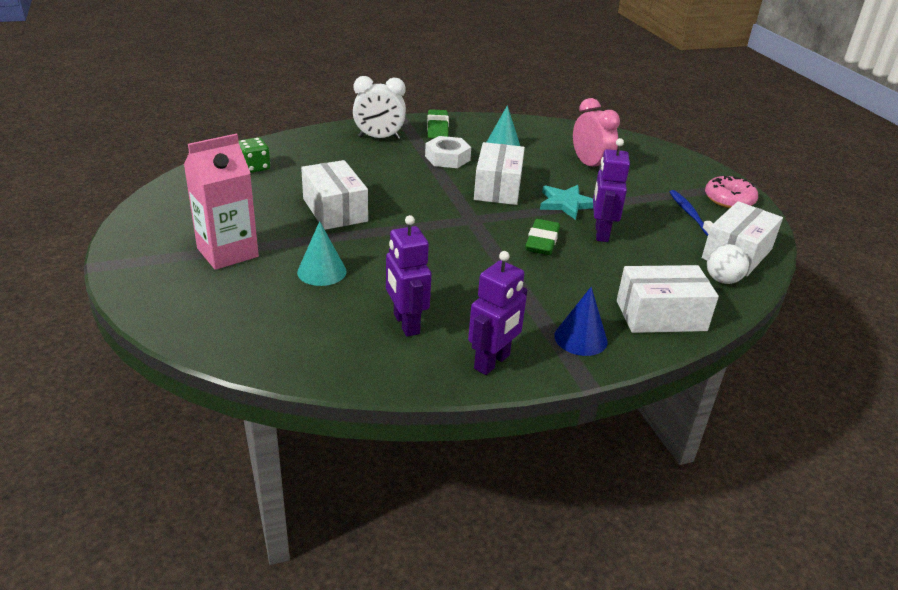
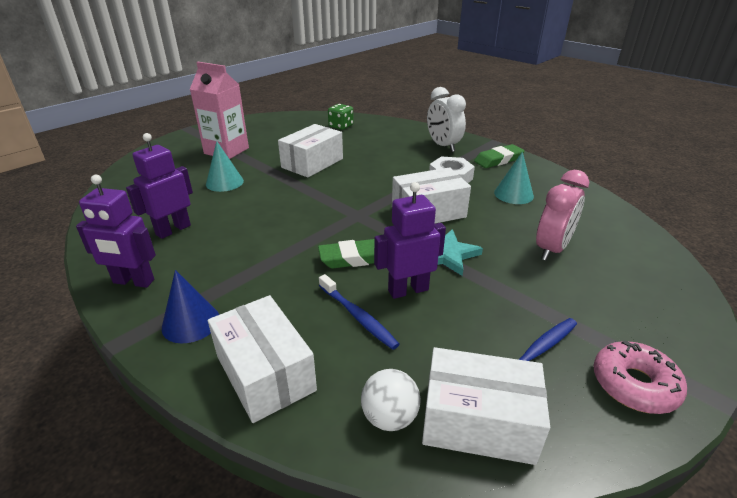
camera: 65 degrees right, 0 degrees up
(620, 262) = (358, 316): none -> blue toothbrush

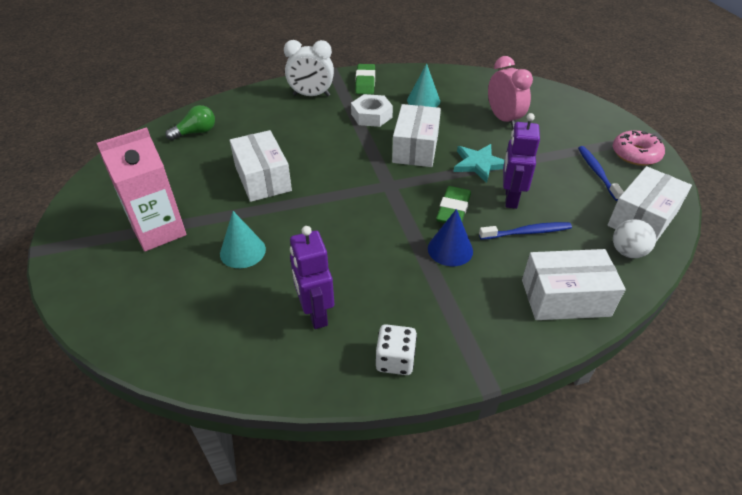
camera: 60 degrees left, 10 degrees up
(133, 281) = (395, 360): purple robot -> white dice
(191, 322) = (484, 328): blue cone -> blue cone (450, 249)
(341, 126) = (196, 132): green dice -> green light bulb

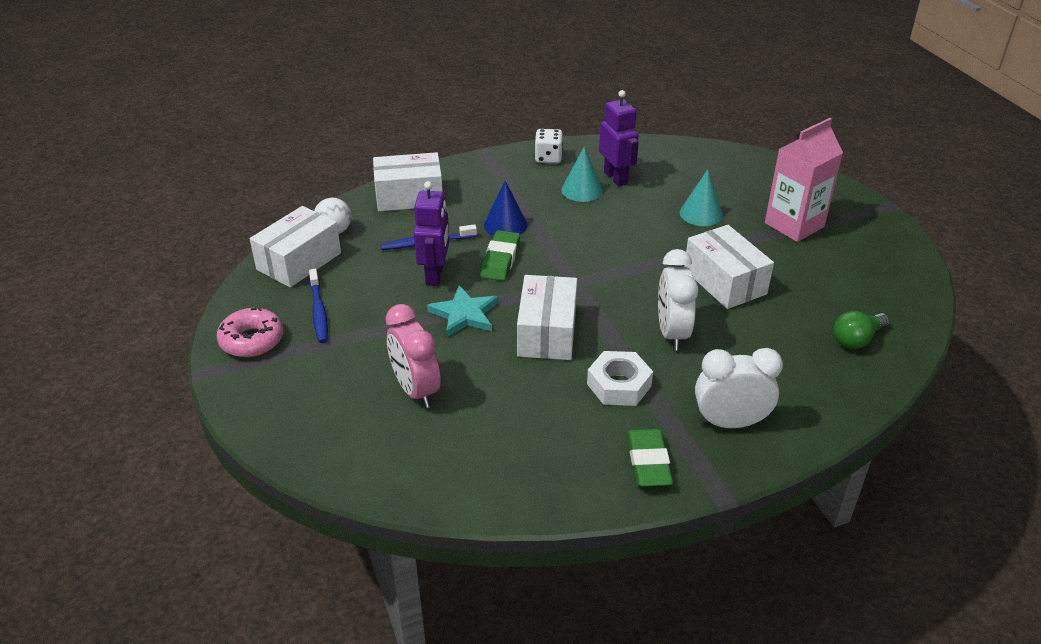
camera: 175 degrees right, 5 degrees down
(324, 143) = (672, 333): none -> white clock
(423, 100) = (540, 422): turquoise cone -> turquoise cone (582, 190)

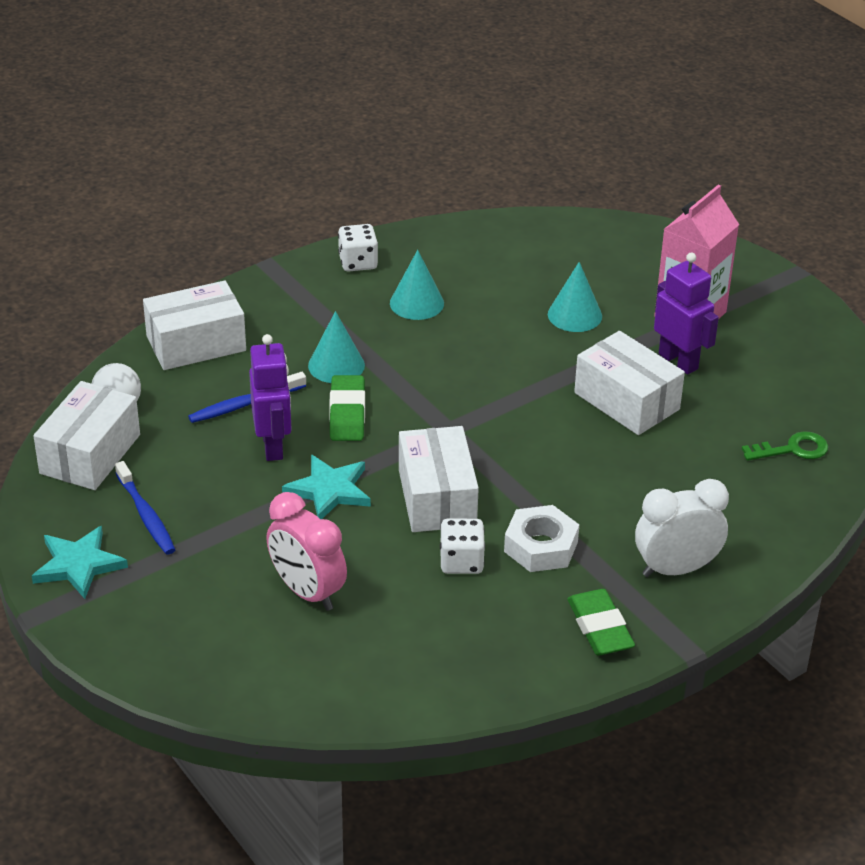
camera: 15 degrees left, 0 degrees up
(252, 340) = (78, 565): pink donut -> turquoise star
(505, 225) = (336, 365): blue cone -> turquoise cone
(549, 386) = (461, 562): none -> white dice
(616, 178) = (454, 280): purple robot -> purple robot (678, 361)
(672, 333) = (583, 475): white clock -> none
(857, 339) = (792, 449): green light bulb -> green key

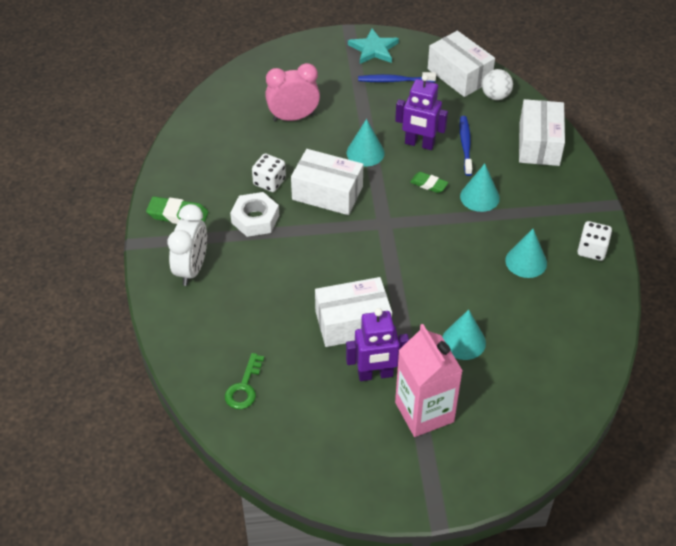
camera: 120 degrees right, 10 degrees up
(329, 490) = (365, 152): turquoise star -> turquoise cone
(347, 413) = (428, 184): green eraser -> green eraser, size x0.64

